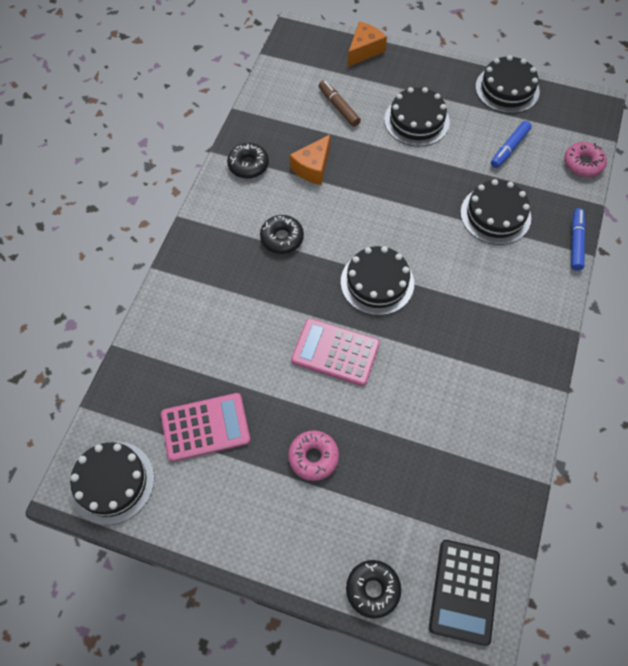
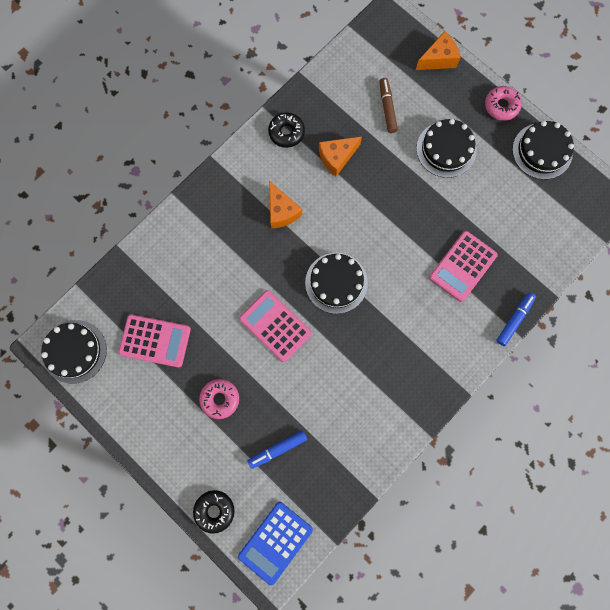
camera: 25 degrees right, 15 degrees up
(282, 238) = (281, 211): black donut -> orange cheese
(464, 591) = (275, 542): black calculator -> blue calculator
(495, 215) = (462, 266): black cake -> pink calculator
(509, 148) = (510, 210): blue marker -> blue marker (277, 449)
(583, 164) = (564, 252): pink donut -> pink donut (501, 106)

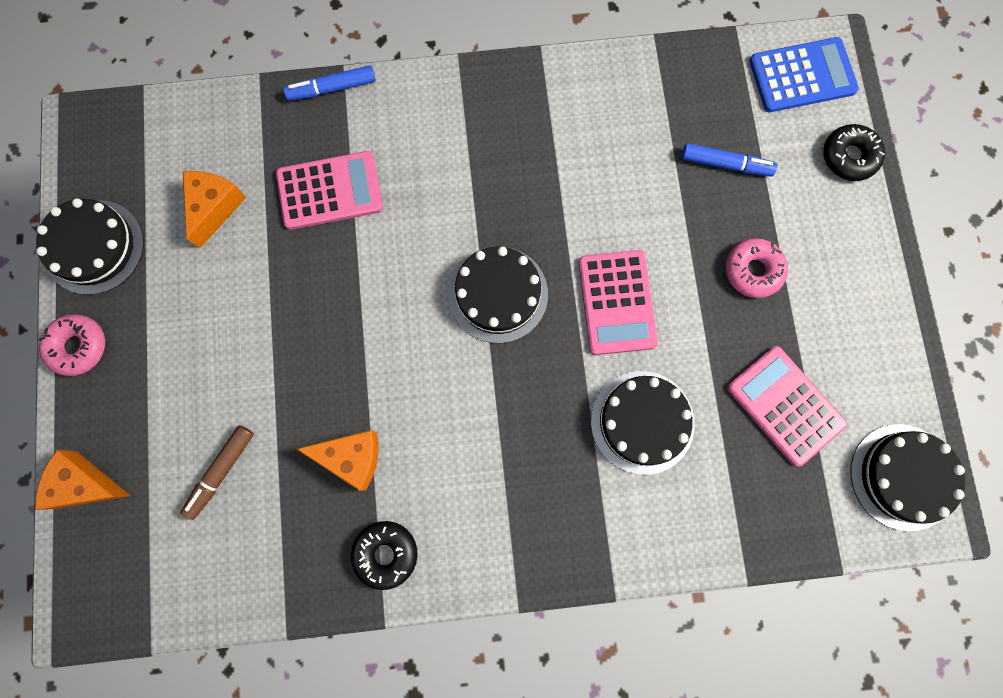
camera: 140 degrees left, 0 degrees up
(281, 211) = (488, 443): orange cheese -> orange cheese (214, 207)
(446, 149) = (204, 349): black cake -> black cake (642, 422)

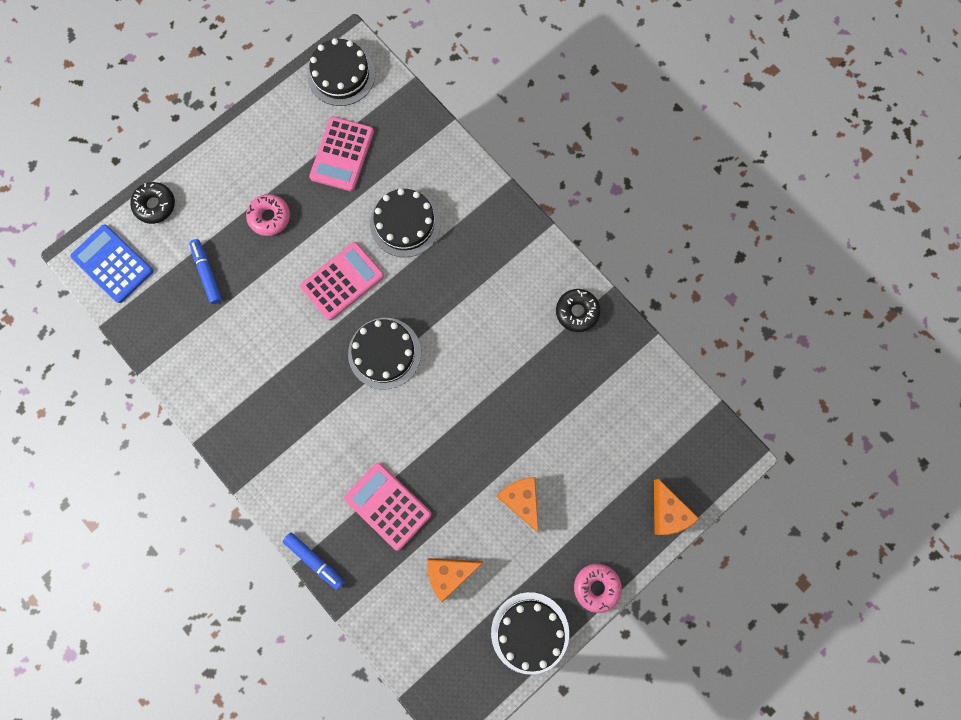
camera: 125 degrees left, 0 degrees up
(221, 472) = (602, 437): brown marker -> none
(351, 458) = (540, 369): orange cheese -> orange cheese (521, 500)

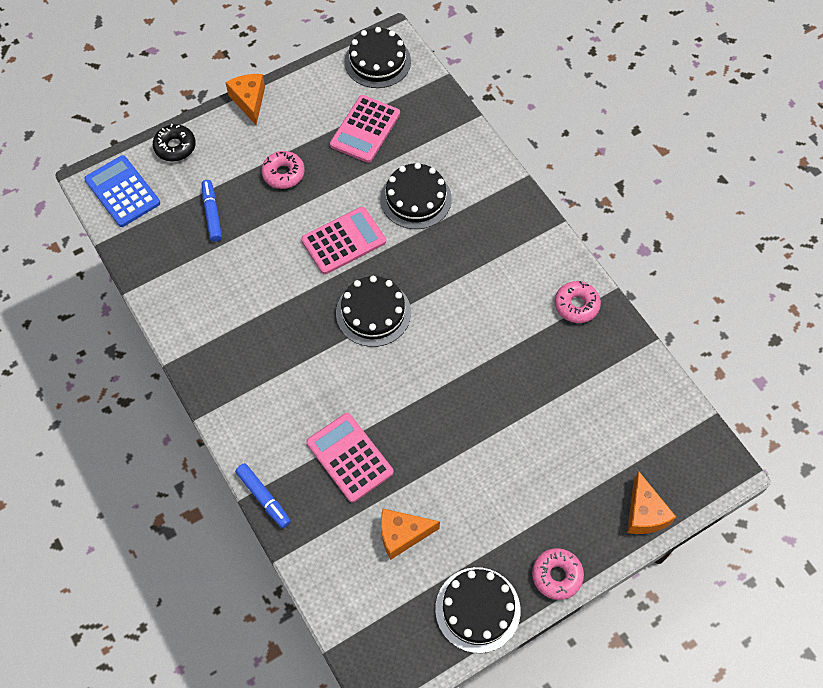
camera: 10 degrees right, 15 degrees down
(521, 500) = (490, 475): orange cheese -> orange cheese (249, 101)
(577, 312) = (576, 305): black donut -> pink donut

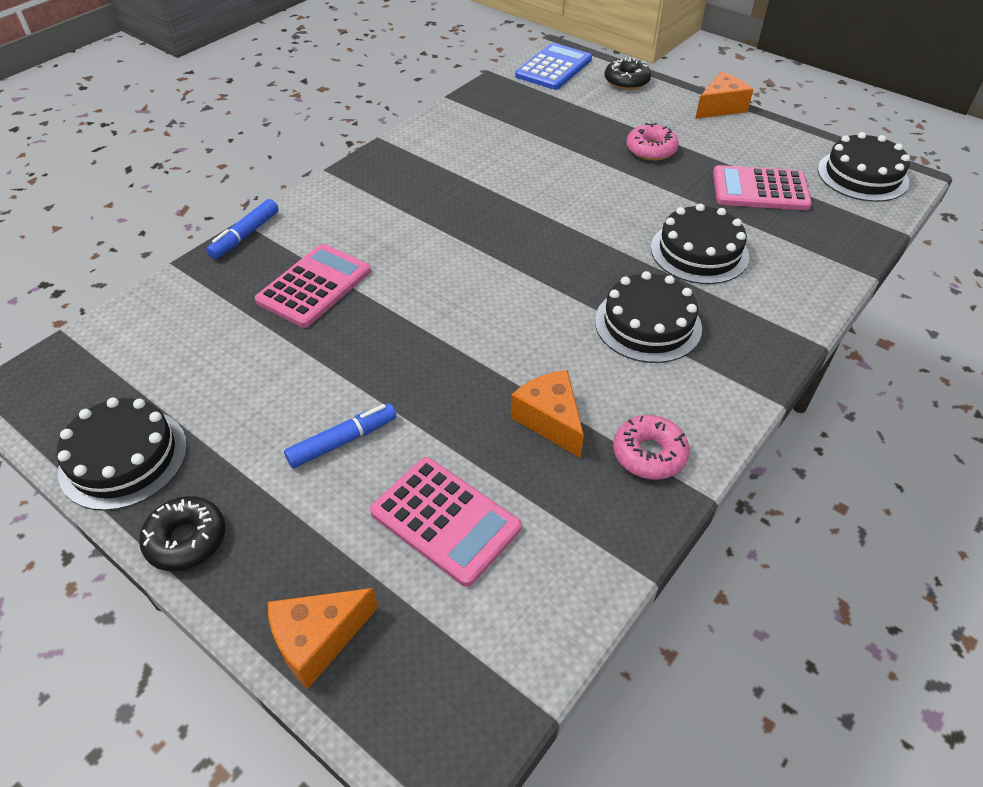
camera: 70 degrees right, 15 degrees down
(212, 214) = (567, 120): blue marker -> blue marker (343, 441)
(344, 241) = (597, 211): pink calculator -> pink calculator (445, 520)
(373, 313) = (516, 257): black cake -> black cake (648, 324)
(402, 535) = (221, 356): orange cheese -> orange cheese (550, 420)
(557, 575) = (186, 539): pink donut -> black donut

